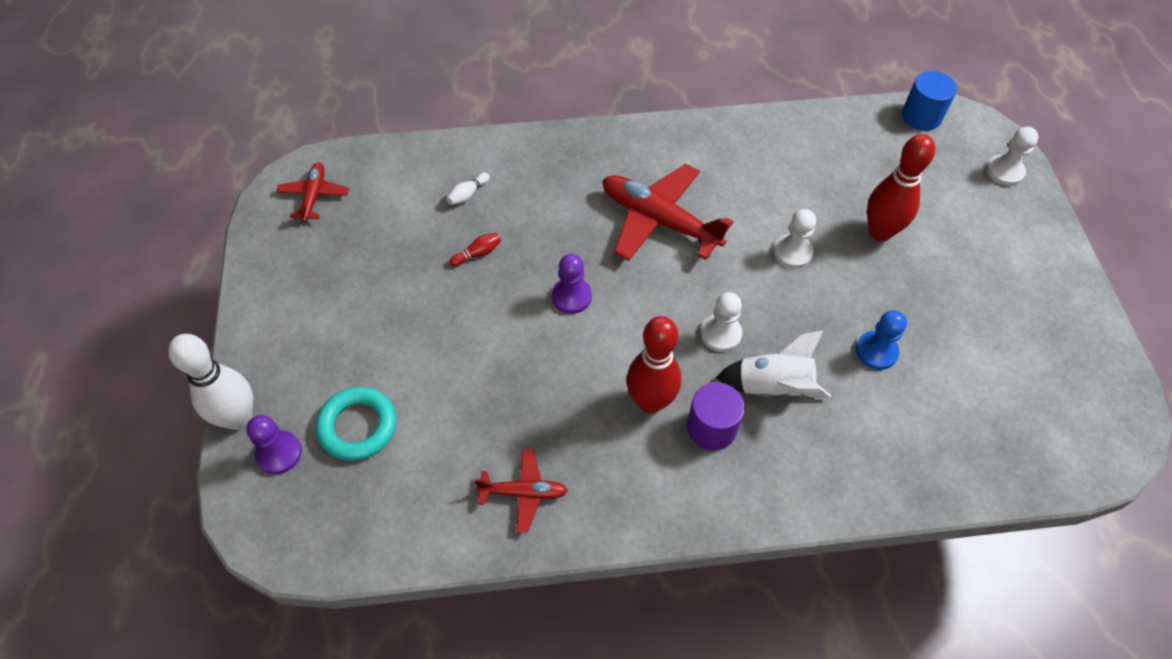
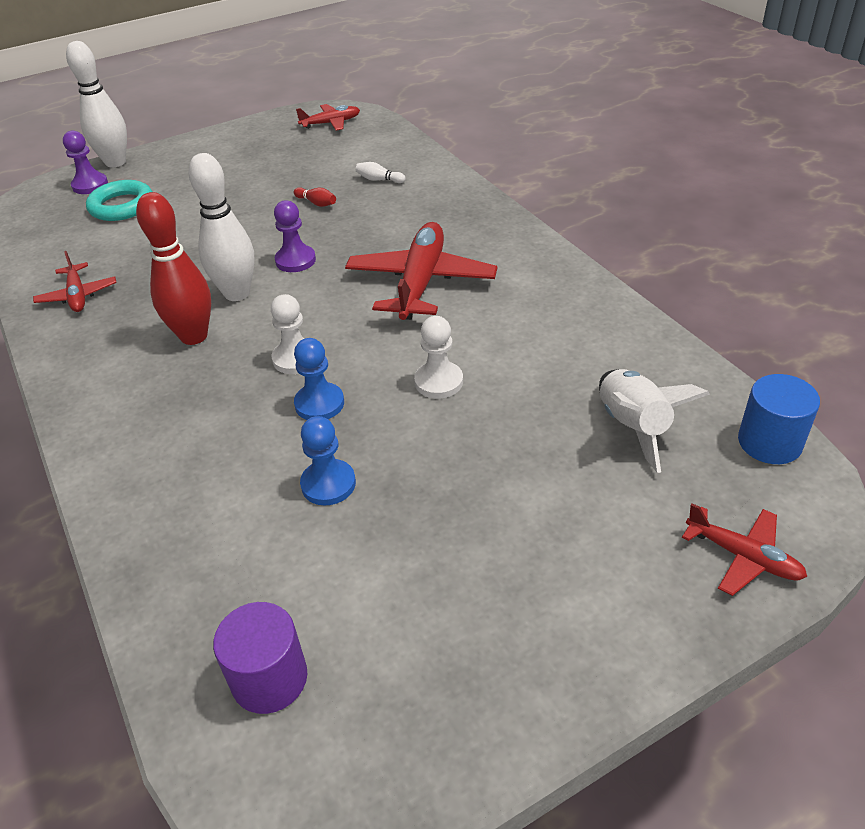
camera: 70 degrees right, 15 degrees down
(600, 354) = (237, 293): none -> white bowling pin
(711, 428) = (176, 382): purple cylinder -> purple cylinder (269, 678)
(772, 387) = (242, 411): white rocket -> white rocket (633, 427)
(785, 333) = (319, 404): none -> blue pawn
(880, 232) = (522, 447): red bowling pin -> none
(1004, 172) = (743, 557): white pawn -> red plane

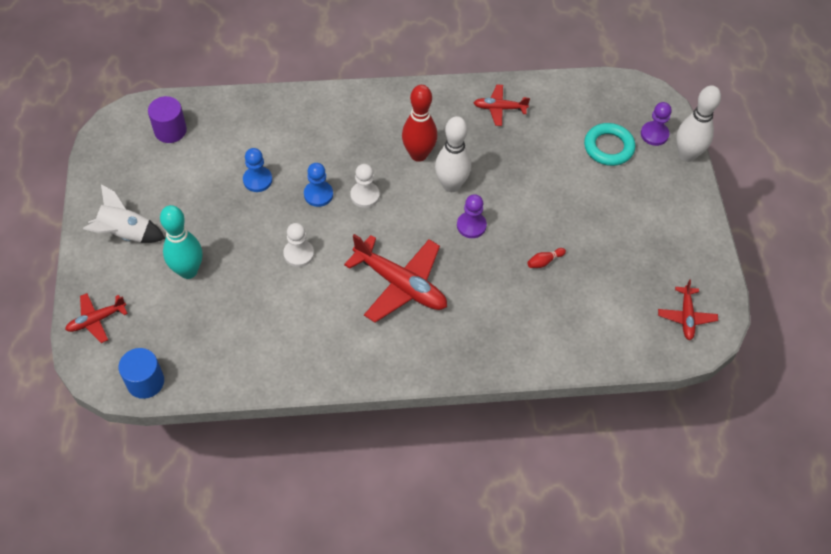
camera: 110 degrees right, 15 degrees up
(379, 180) = (558, 314): white bowling pin -> none
(559, 486) = (188, 271): none -> turquoise bowling pin
(633, 427) = (201, 325): white rocket -> white rocket (126, 234)

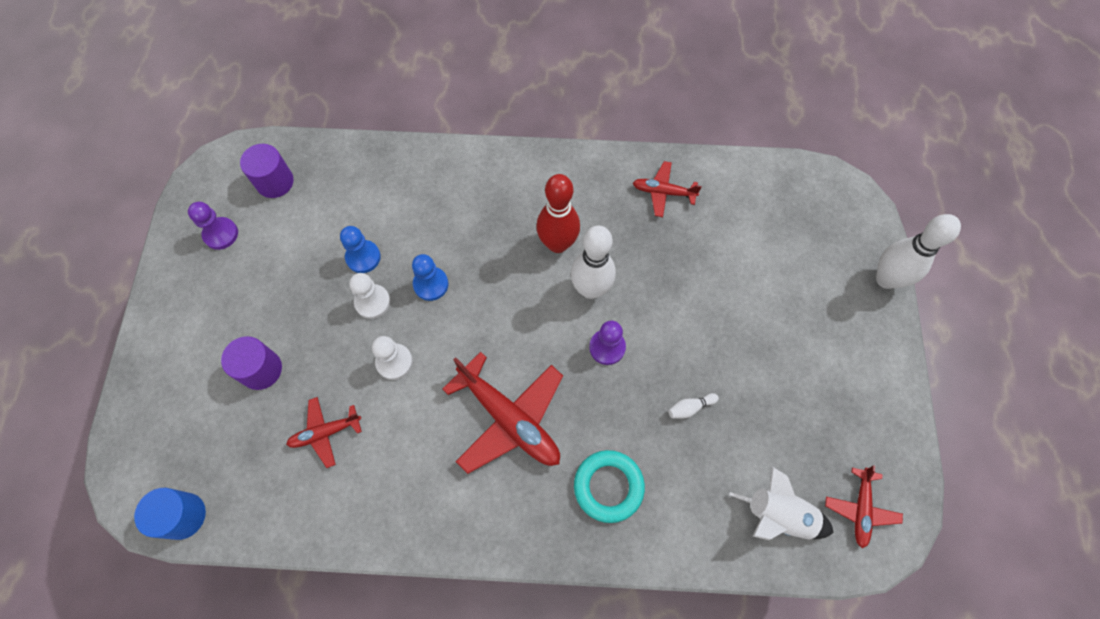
camera: 10 degrees right, 10 degrees up
(96, 320) = (143, 423): red plane -> red plane (325, 433)
(126, 234) = (199, 312): white rocket -> white rocket (777, 515)
(188, 271) = (261, 369): turquoise bowling pin -> purple cylinder
(365, 195) = (485, 292): white pawn -> white pawn (372, 302)
(544, 261) = (690, 408): red bowling pin -> white bowling pin
(608, 147) = (789, 258): turquoise ring -> turquoise ring (608, 486)
(654, 134) = (848, 246): purple pawn -> purple pawn (221, 234)

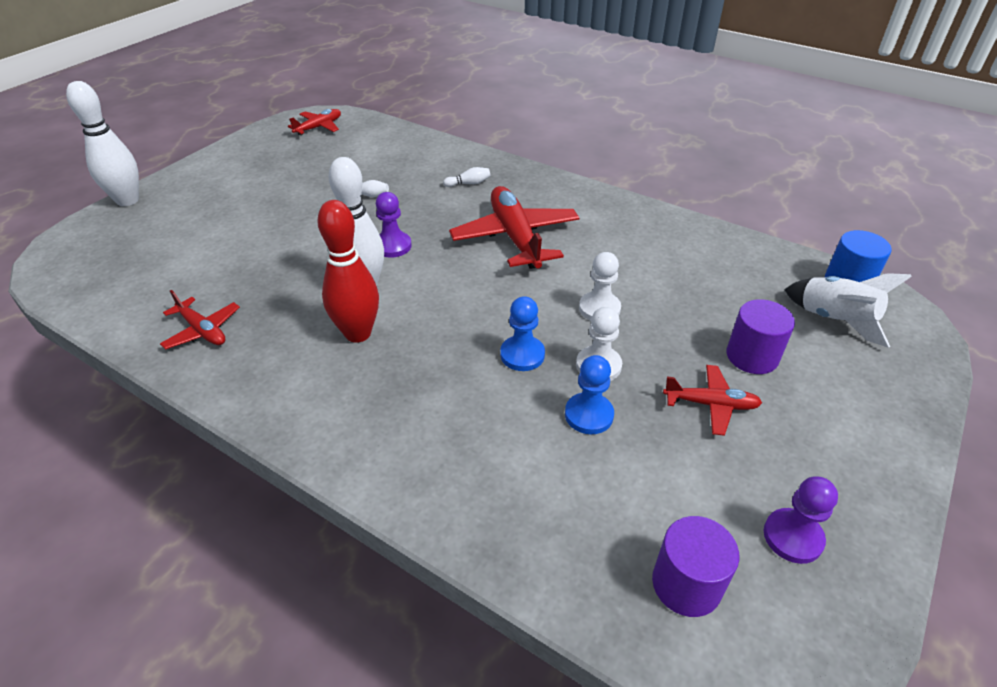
camera: 150 degrees left, 25 degrees down
(325, 433) = (692, 286): red plane -> red plane (711, 404)
(608, 486) = (469, 183): turquoise ring -> white bowling pin
(777, 515) = (371, 140): white rocket -> white rocket (834, 320)

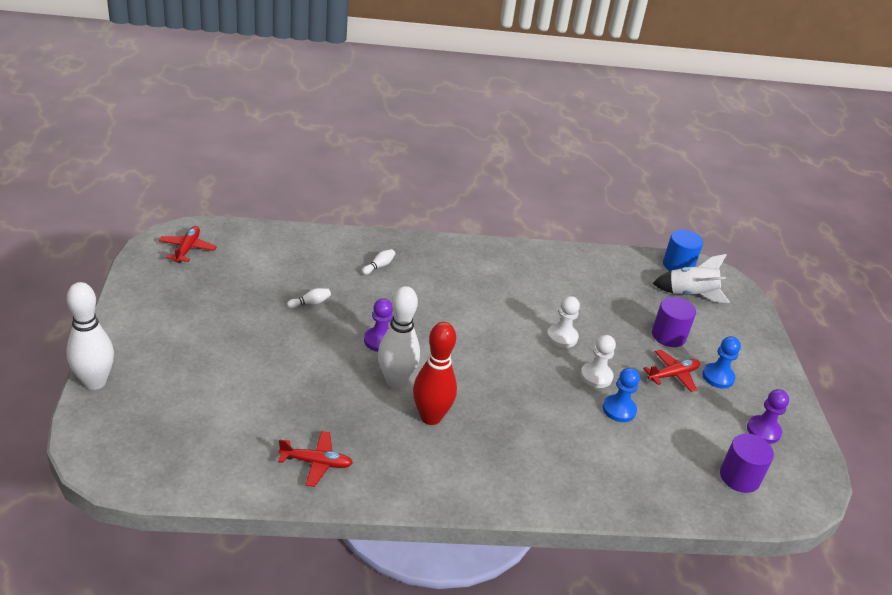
camera: 40 degrees left, 5 degrees down
(515, 237) = (458, 302): red plane -> none
(522, 355) = (548, 388): blue pawn -> blue pawn (718, 377)

